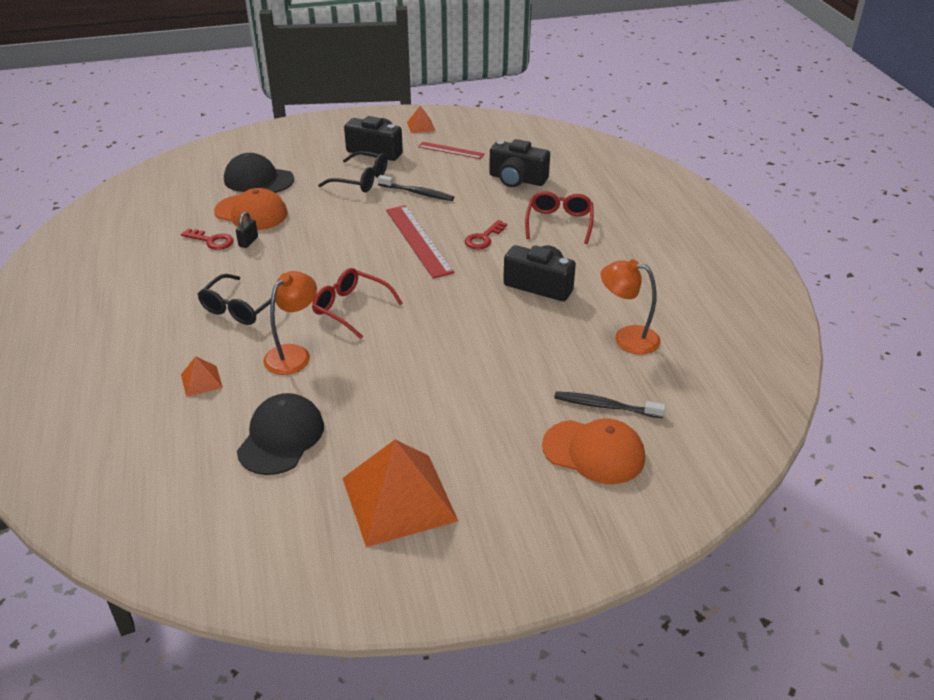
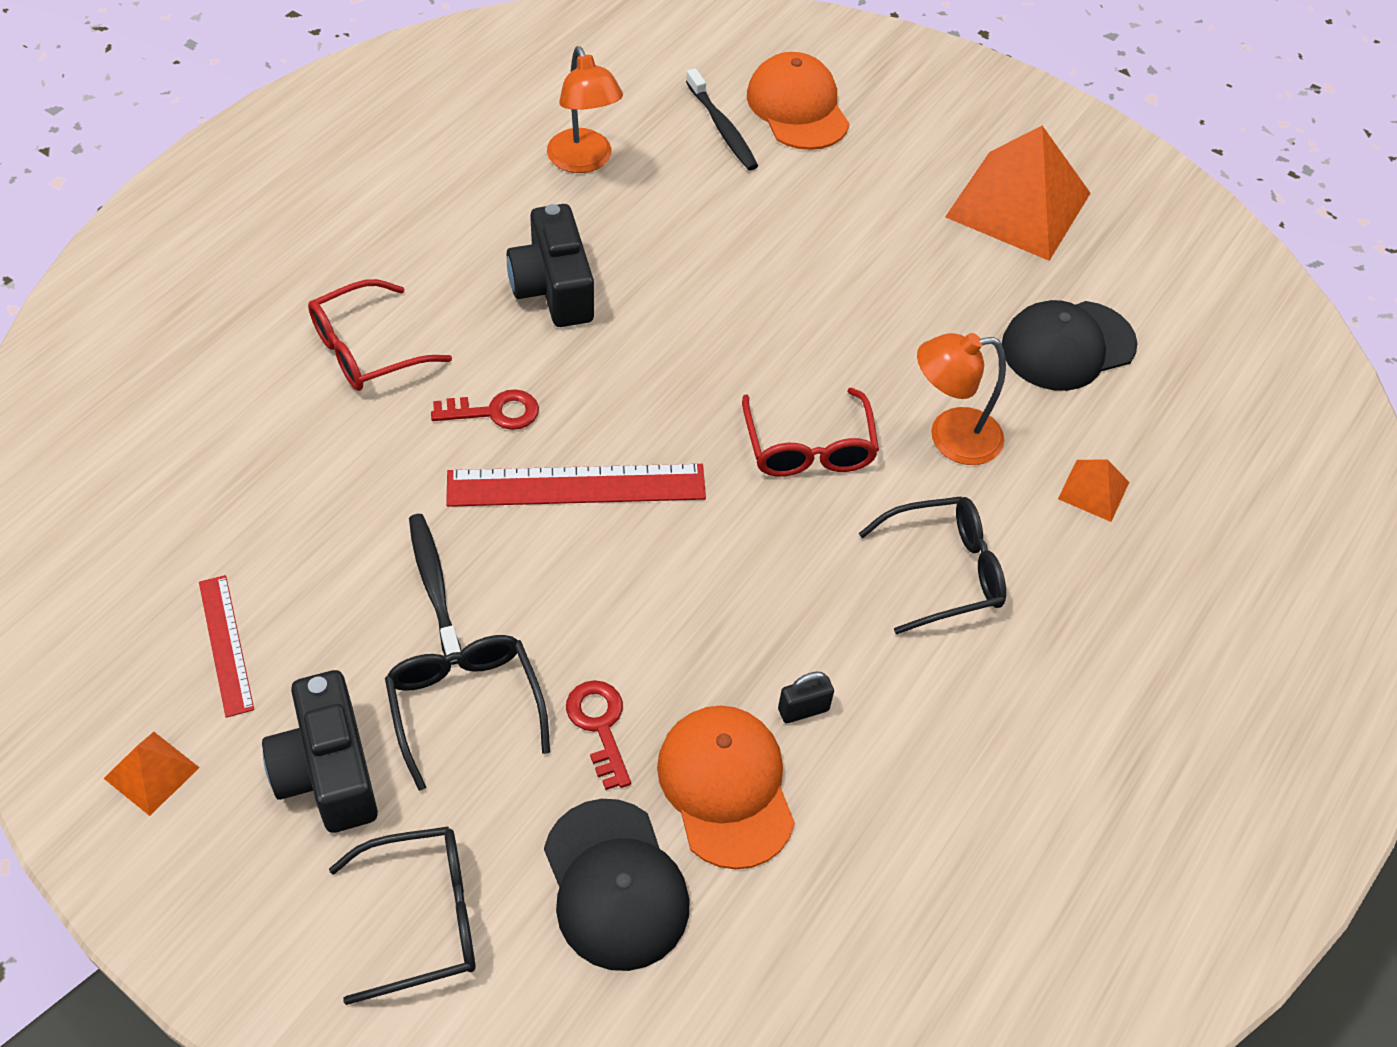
camera: 135 degrees left, 15 degrees up
(211, 241) = (855, 767): red key -> red key (599, 726)
(304, 148) = (423, 918): none -> black glasses
(418, 240) = (576, 486): red ruler -> red ruler turned 60 degrees clockwise
(517, 179) = (264, 477): black camera -> none

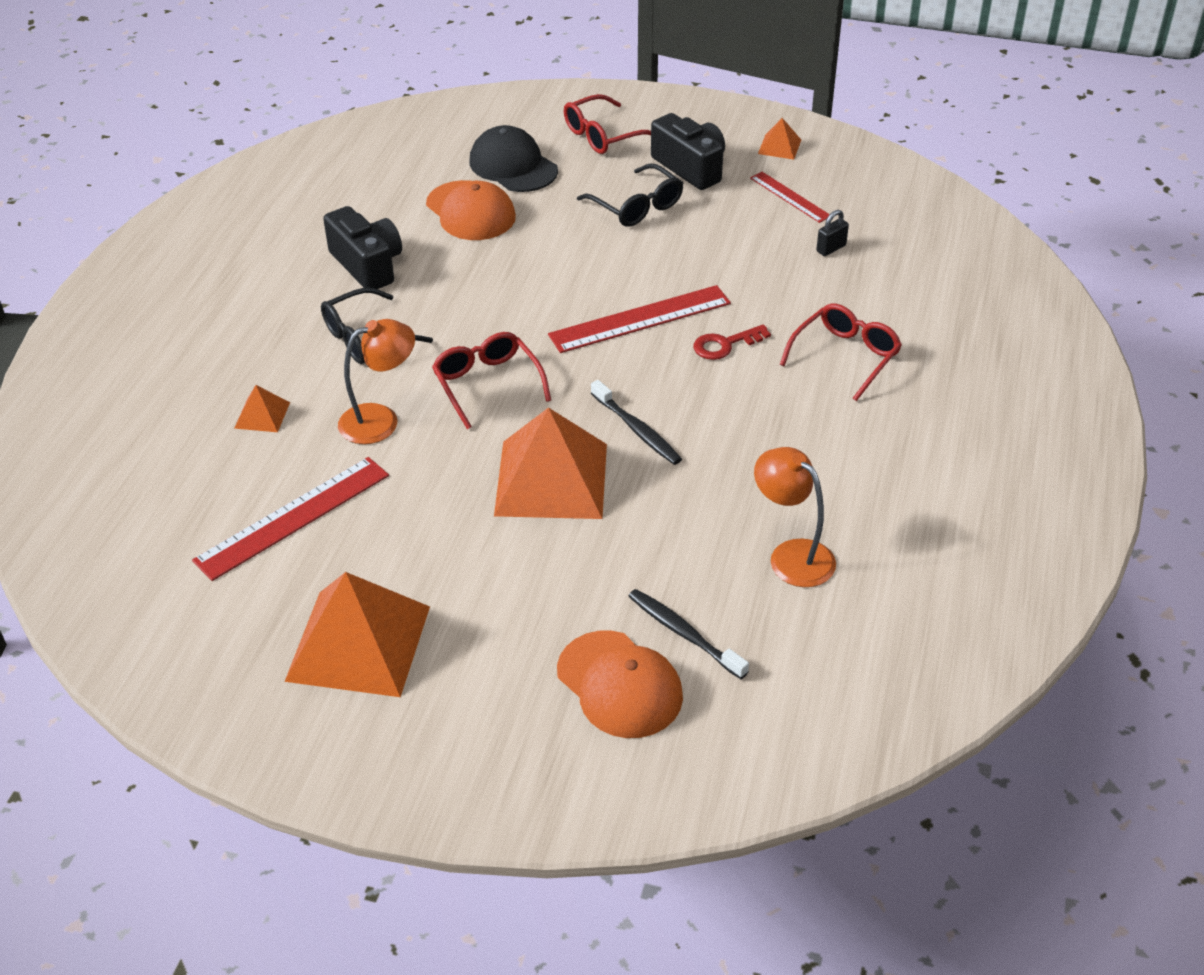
camera: 165 degrees right, 10 degrees down
(423, 918) = (603, 135): black glasses -> red glasses
(434, 586) = (693, 249): black toothbrush -> black toothbrush (637, 430)
(553, 288) = (742, 438): black camera -> black camera (367, 265)
(599, 726) = (555, 217): red key -> none
(780, 305) = (551, 479): none -> orange pyramid
(803, 710) = (438, 251): black padlock -> black padlock (831, 248)
(1067, 346) = (293, 517): black cap -> red ruler

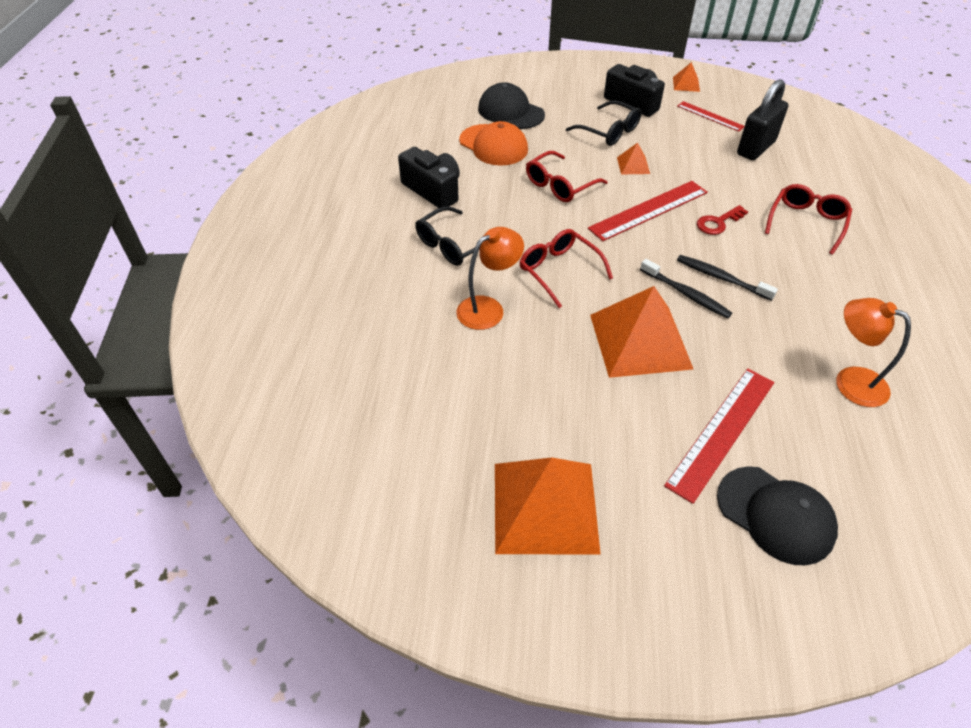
camera: 10 degrees left, 5 degrees up
(262, 415) = (393, 315): orange pyramid -> orange pyramid (633, 165)
(293, 517) = (448, 399): red ruler -> red ruler (722, 432)
(603, 135) = (564, 86): red glasses -> red glasses (560, 185)
(619, 685) = (775, 515): orange cap -> black cap
(684, 634) = (804, 460): black toothbrush -> black toothbrush (721, 278)
(831, 248) = (756, 148): black padlock -> black padlock, size x2.20

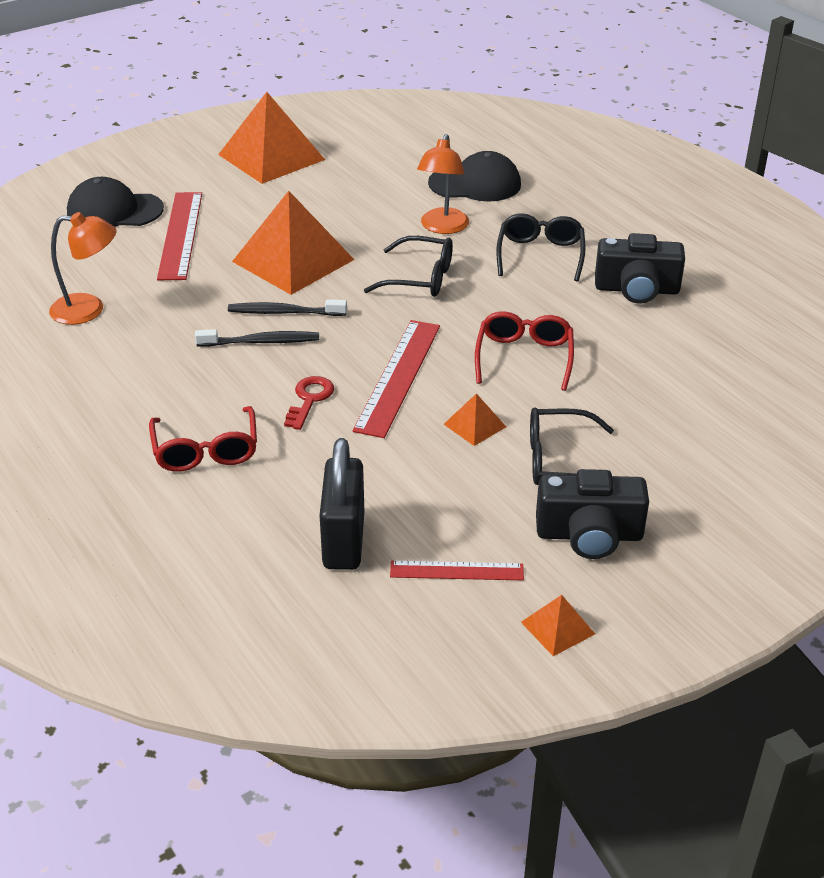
camera: 140 degrees right, 10 degrees down
(493, 145) = (661, 367): orange cap -> none
(510, 112) = (715, 425): black cap -> black cap (475, 184)
(559, 271) = (420, 278): red glasses -> black glasses

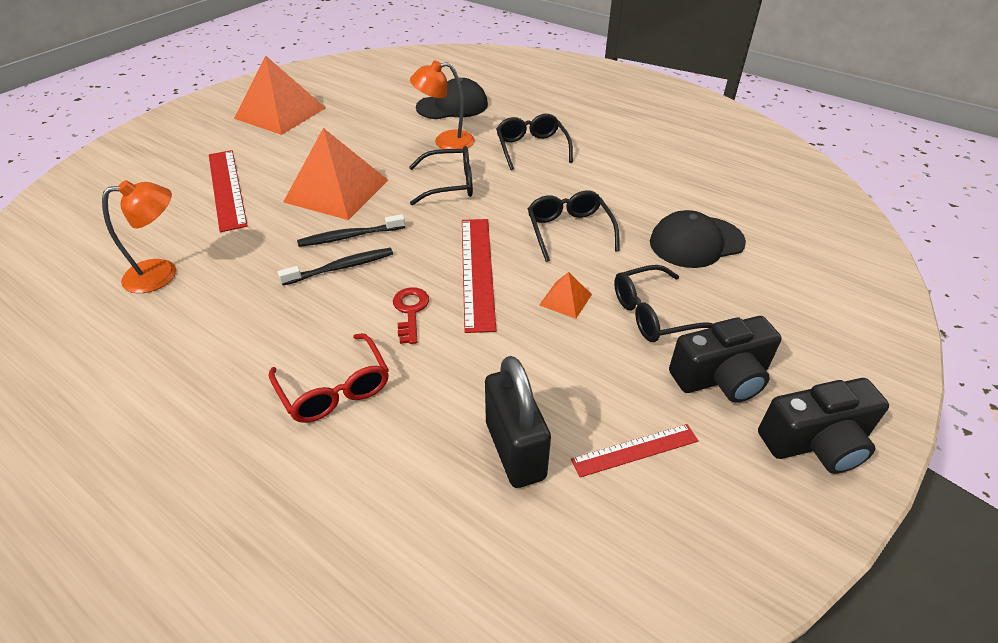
camera: 20 degrees left, 5 degrees up
(114, 211) = (157, 179): black cap -> black cap (696, 242)
(442, 227) = (445, 142): orange lamp -> orange lamp turned 90 degrees clockwise
(524, 357) = (569, 231): red glasses -> black glasses
(558, 628) = (759, 483): orange pyramid -> none
(636, 289) = (617, 160): black camera -> black camera (816, 442)

